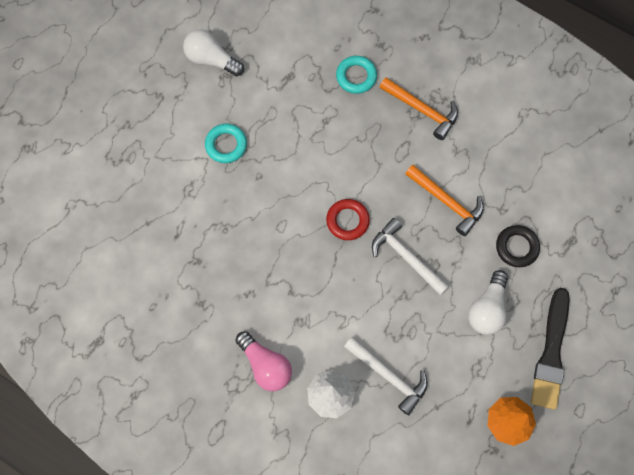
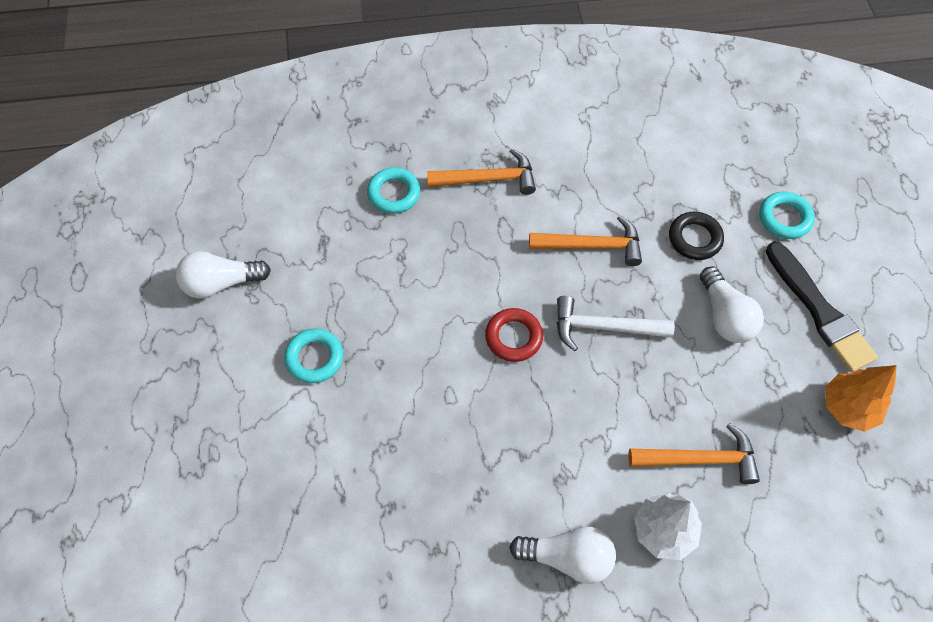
camera: 40 degrees left, 10 degrees down
(265, 365) = (567, 557): pink light bulb -> white light bulb
(388, 375) = (699, 459): white hammer -> orange hammer
(590, 280) = (784, 218): none -> turquoise ring

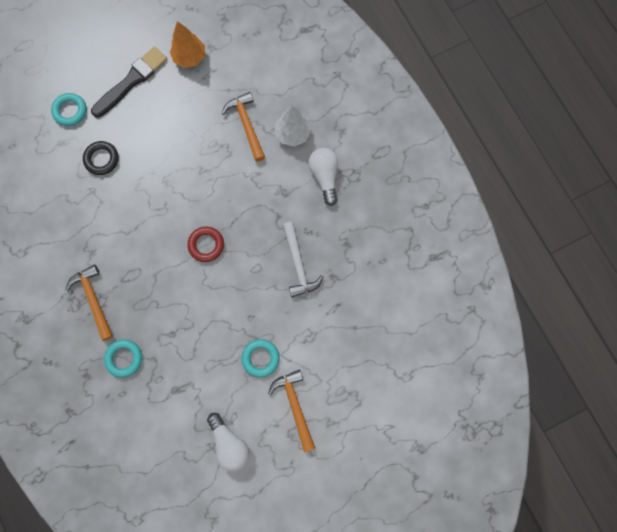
camera: 110 degrees left, 15 degrees up
(591, 246) = (126, 218): orange hammer -> orange hammer (295, 406)
(604, 327) = (182, 195): white hammer -> white hammer (298, 264)
(725, 316) = (152, 130): white light bulb -> none

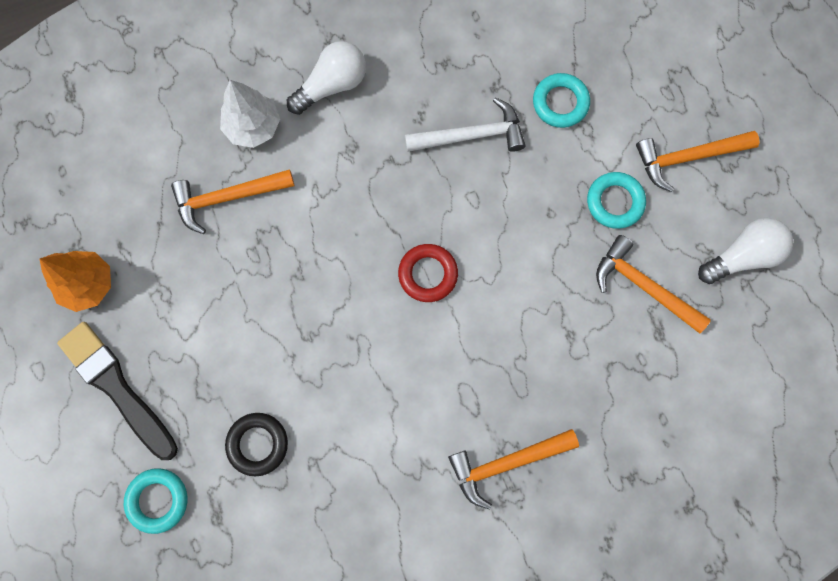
camera: 85 degrees left, 0 degrees up
(124, 358) = (606, 414): turquoise ring -> turquoise ring (560, 103)
(205, 379) = (644, 286): none -> orange hammer
(324, 176) = (332, 85): white light bulb -> white light bulb turned 150 degrees clockwise

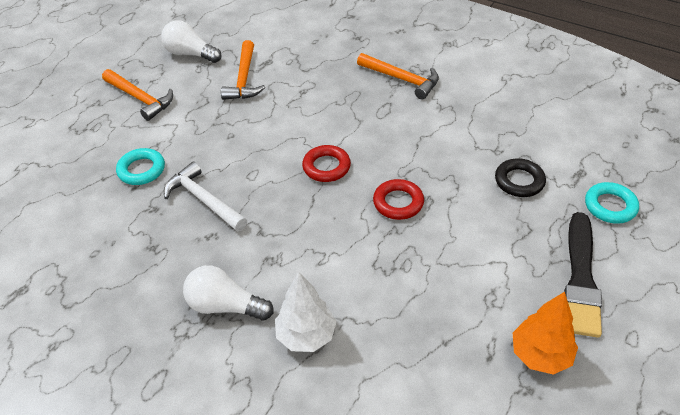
camera: 125 degrees left, 30 degrees down
(228, 198) = (380, 310): orange hammer -> none
(326, 304) = (398, 203): none -> red ring
(615, 202) = (198, 113): turquoise ring -> none

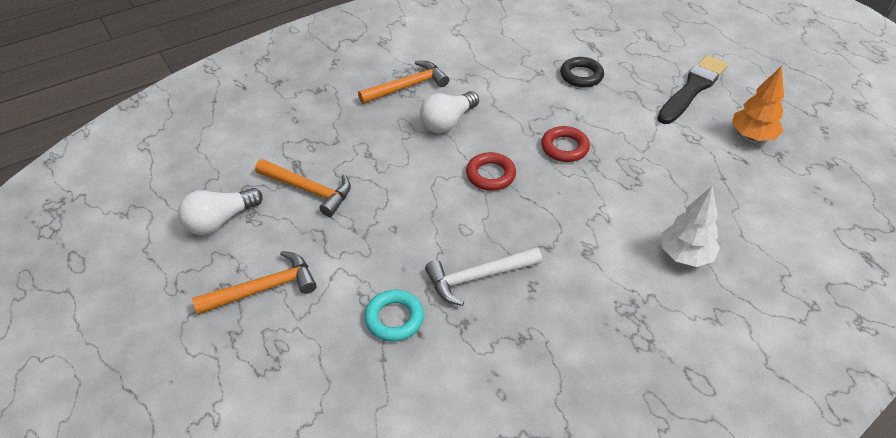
camera: 65 degrees left, 0 degrees up
(225, 306) = (628, 301): white light bulb -> white light bulb (448, 122)
(580, 278) = (692, 89): black brush -> black brush turned 90 degrees counterclockwise
(610, 206) = (632, 47): turquoise ring -> none

